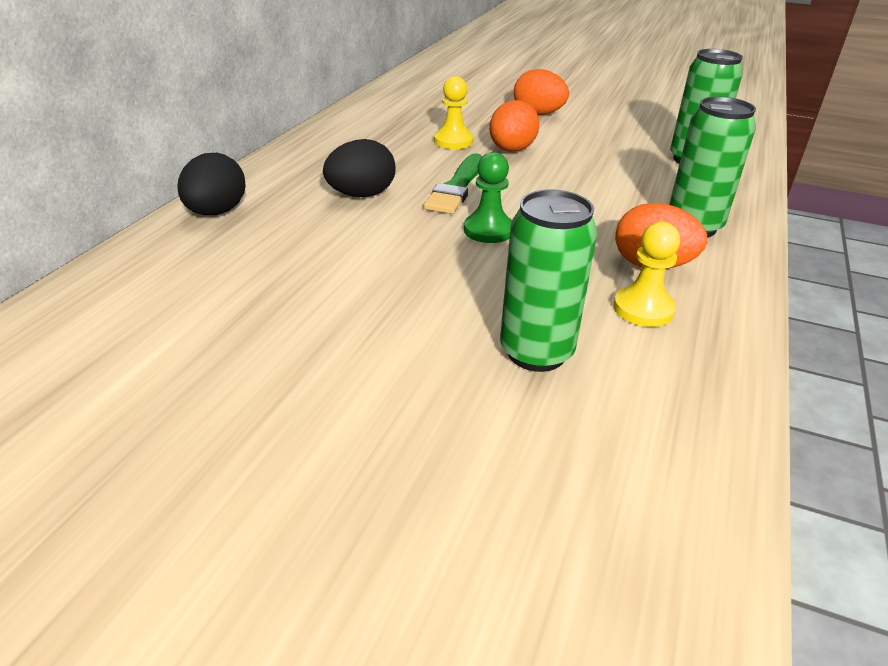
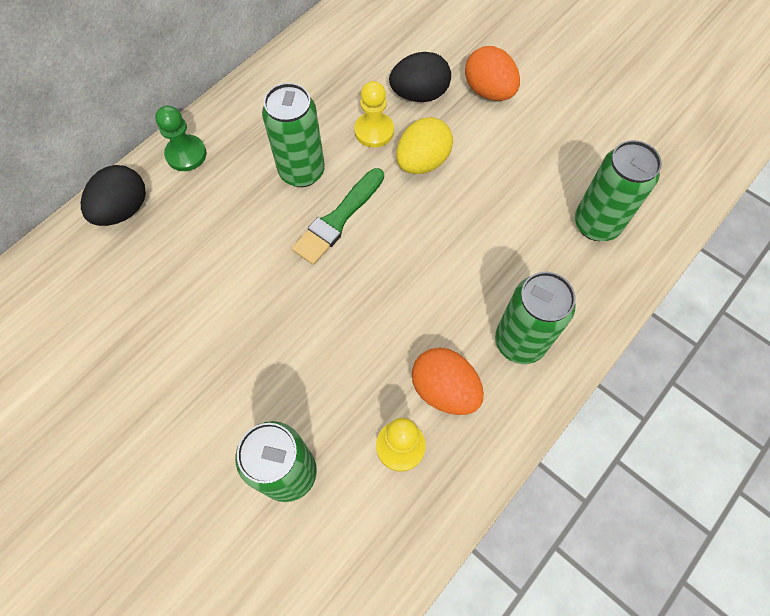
camera: 20 degrees right, 30 degrees up
(361, 195) = (249, 211): black egg -> black egg (419, 94)
(400, 168) = (302, 171): none -> green can
(488, 230) = (332, 298): green pawn -> green pawn (186, 154)
(511, 150) = (422, 162): orange egg -> yellow egg

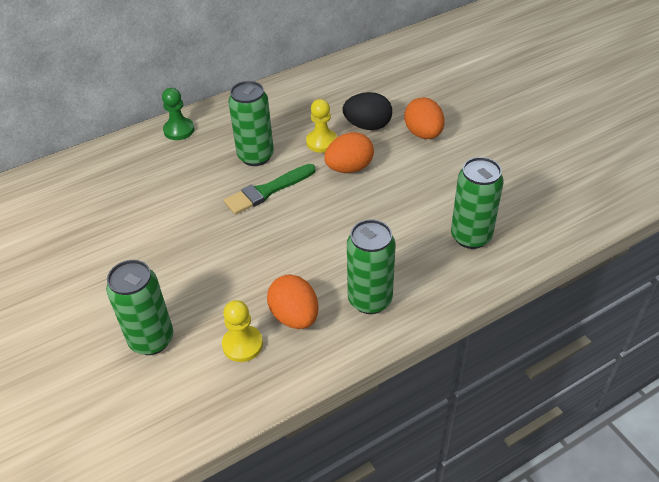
camera: 20 degrees right, 20 degrees down
(123, 210) = (119, 154): black egg -> none
(422, 162) = (349, 168): yellow egg -> orange egg

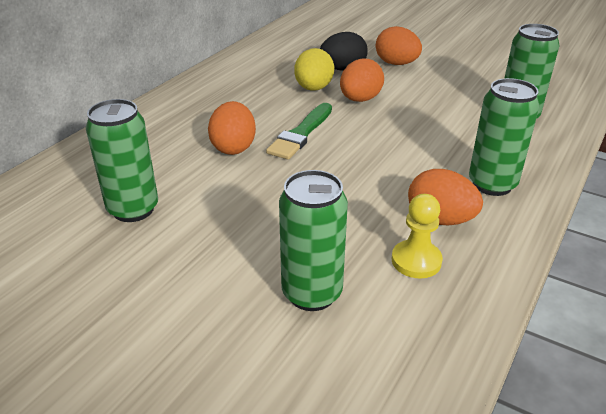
camera: 30 degrees left, 10 degrees down
(179, 130) = (155, 113): green pawn -> none
(206, 187) = (233, 147): none -> orange egg
(255, 156) = (260, 113): green can -> green can (133, 209)
(321, 142) = (313, 88): yellow pawn -> yellow egg

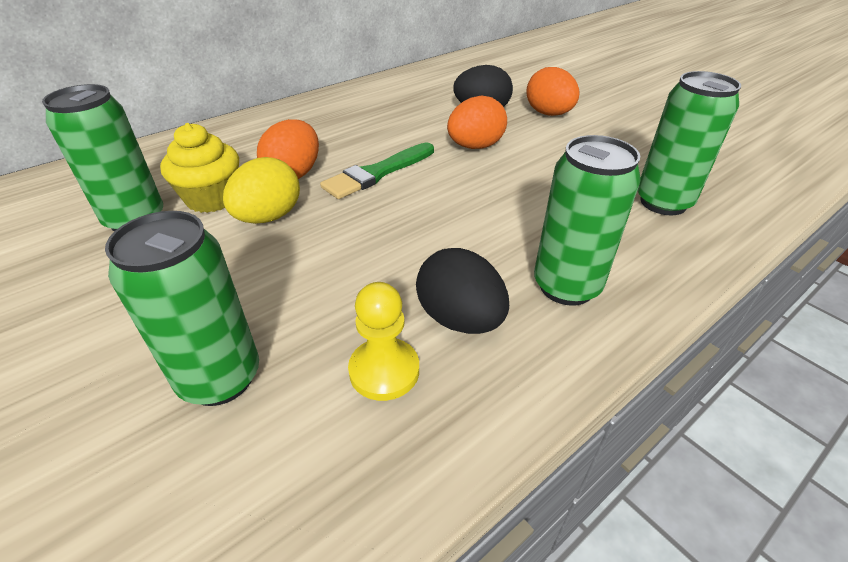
camera: 20 degrees right, 5 degrees up
(182, 179) = (212, 198): none -> yellow cupcake
(313, 88) = (432, 126): yellow egg -> yellow egg (268, 217)
(440, 219) = (460, 319): orange egg -> black egg

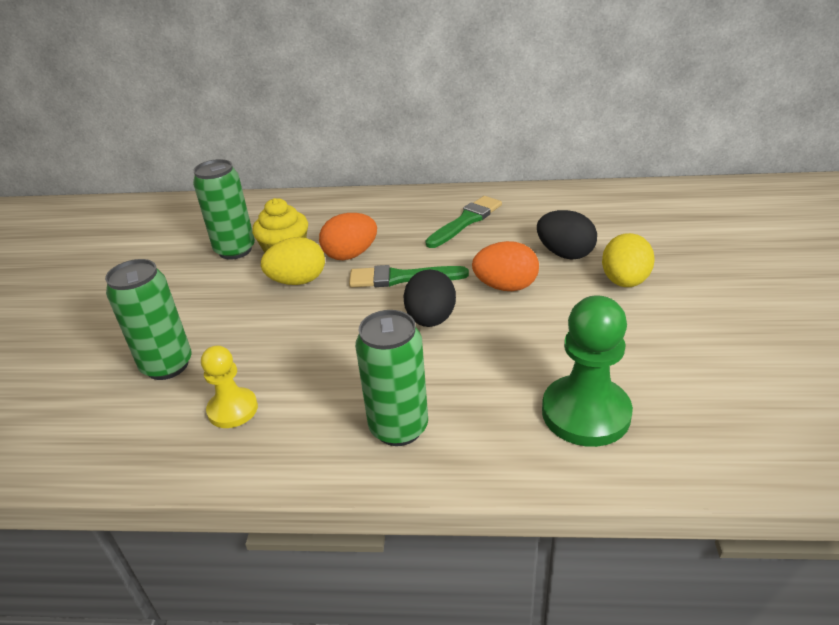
camera: 45 degrees right, 5 degrees down
(367, 113) = (466, 221): none -> green brush
(460, 319) = (307, 407): black egg -> black egg (431, 319)
(549, 114) = (624, 282): orange egg -> yellow egg
(663, 202) = (585, 413): green can -> green pawn

